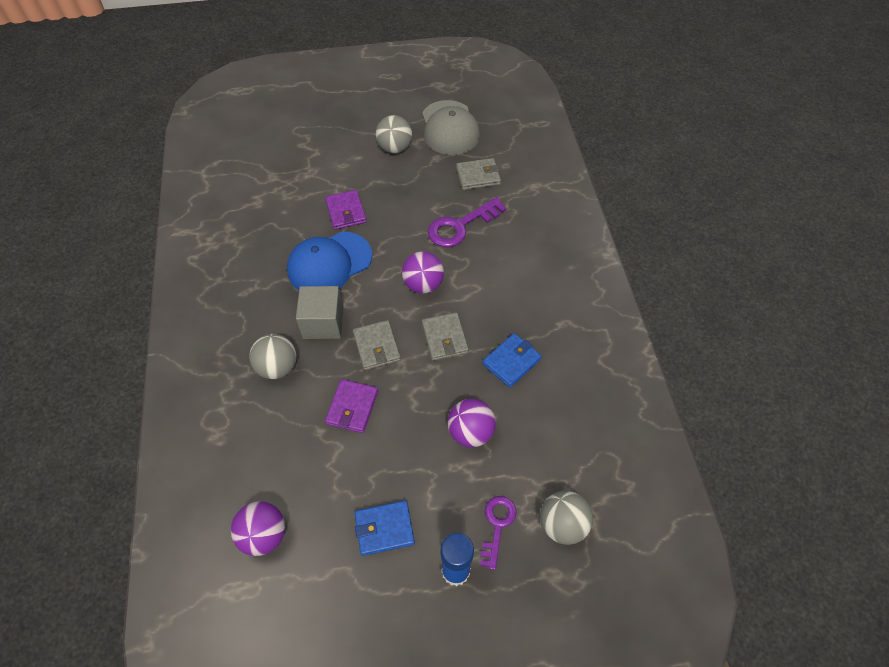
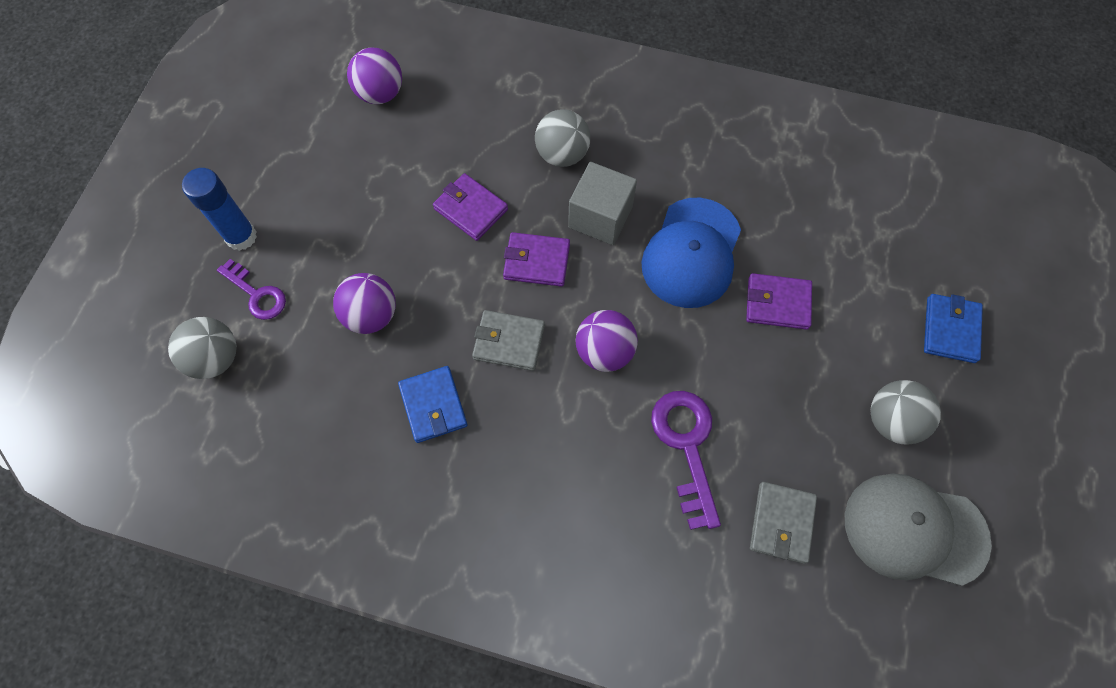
camera: 115 degrees right, 10 degrees up
(329, 263) = (691, 253): blue cap -> blue cap turned 150 degrees counterclockwise
(376, 347) = (536, 261): grey wallet -> purple wallet
(384, 528) = (321, 192): blue wallet -> blue wallet (950, 330)

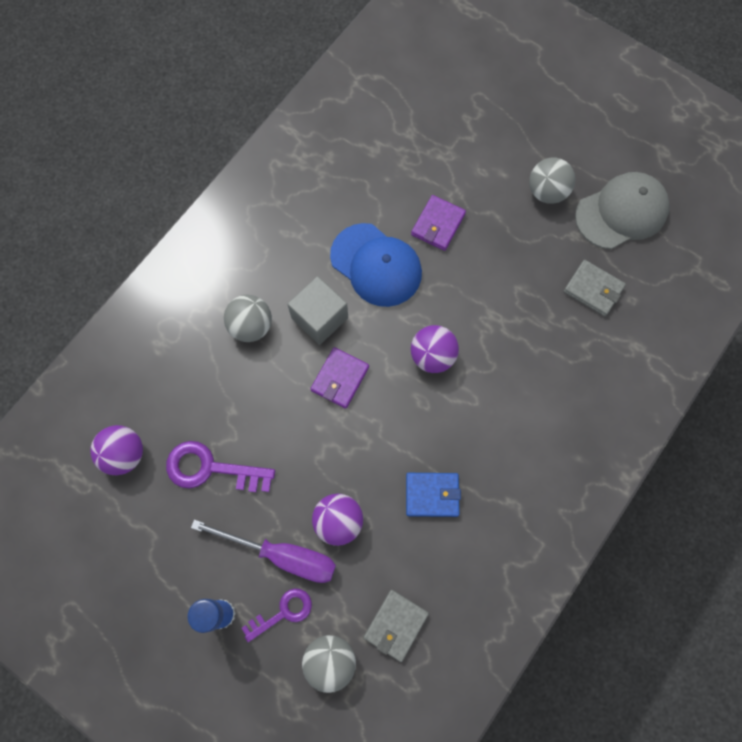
camera: 70 degrees left, 5 degrees up
(318, 272) = (282, 555): none -> purple screwdriver
(471, 209) = (272, 414): purple wallet -> none
(509, 342) = (400, 422): grey wallet -> grey wallet (395, 625)
(686, 446) = (522, 327): purple key -> purple key (210, 468)
(914, 530) = (621, 212): grey cap -> grey cap turned 150 degrees counterclockwise
(950, 330) = (497, 126): blue wallet -> none

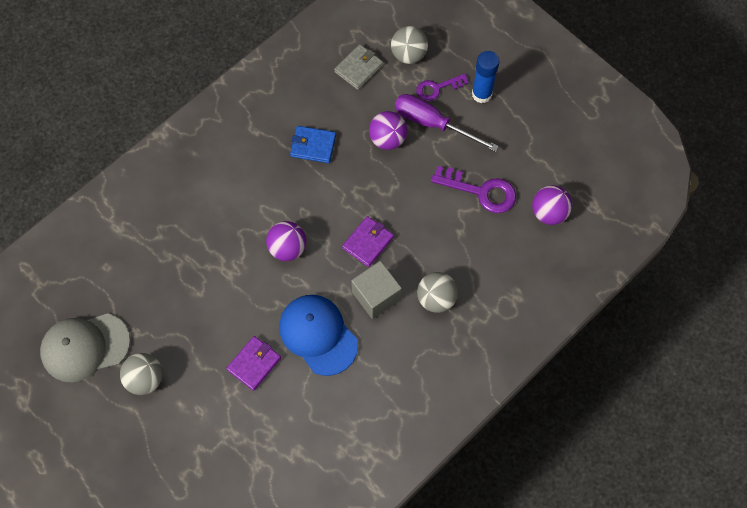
camera: 170 degrees left, 5 degrees down
(593, 289) = (136, 281): grey wallet -> none

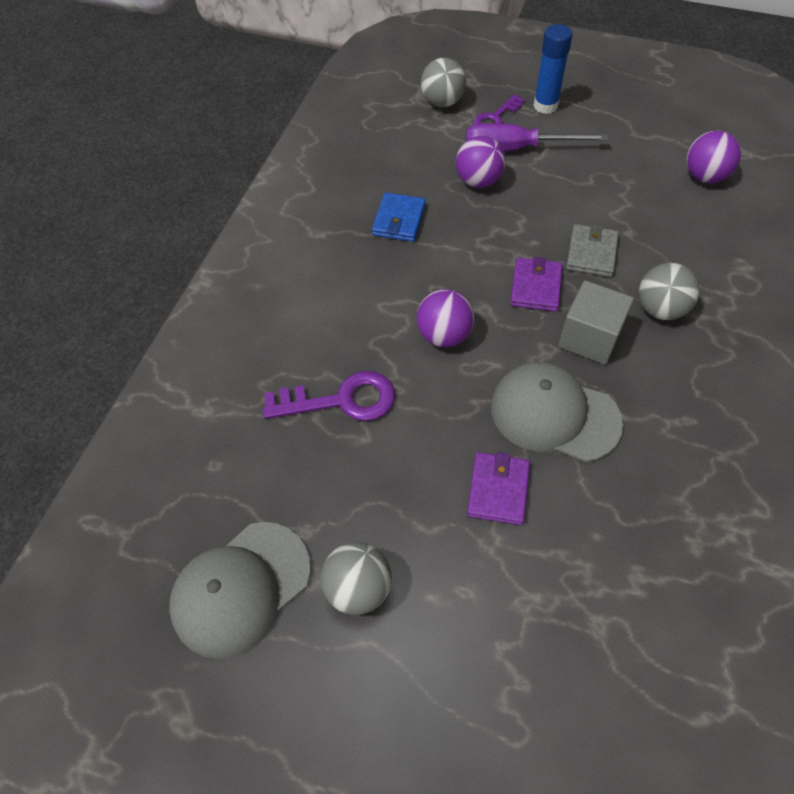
camera: 25 degrees left, 10 degrees down
(313, 146) = (399, 220): blue wallet -> blue wallet turned 60 degrees counterclockwise
(318, 335) = (554, 414): blue cap -> grey cap
(358, 68) = (398, 133): grey wallet -> grey wallet (591, 253)
(481, 191) = (618, 186): purple key -> purple key (341, 400)

